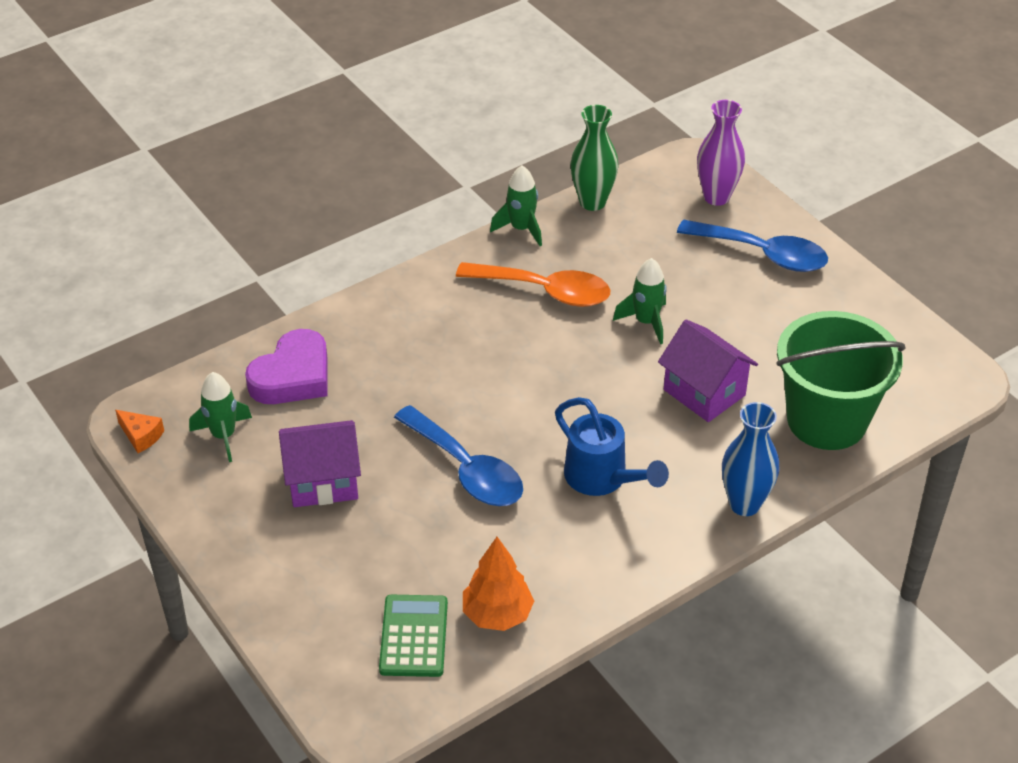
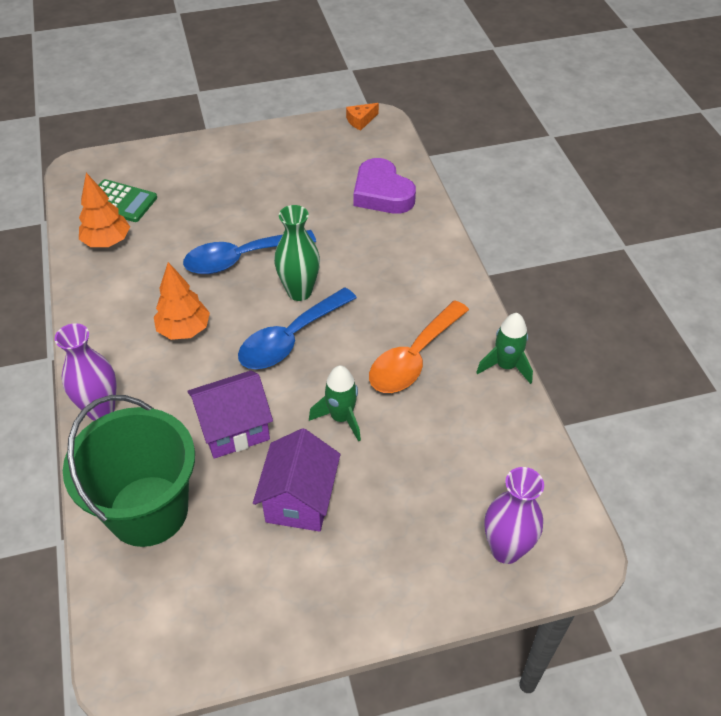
camera: 110 degrees right, 5 degrees up
(223, 436) = (341, 153): green rocket -> none
(323, 481) = (273, 188): purple house -> purple house (299, 500)
(592, 202) = (529, 433): green vase -> green vase (299, 292)
(602, 478) = (184, 330): blue watering can -> orange tree
(744, 504) = (101, 410): blue vase -> purple vase
(763, 254) = (396, 556): blue spoon -> blue spoon (290, 339)

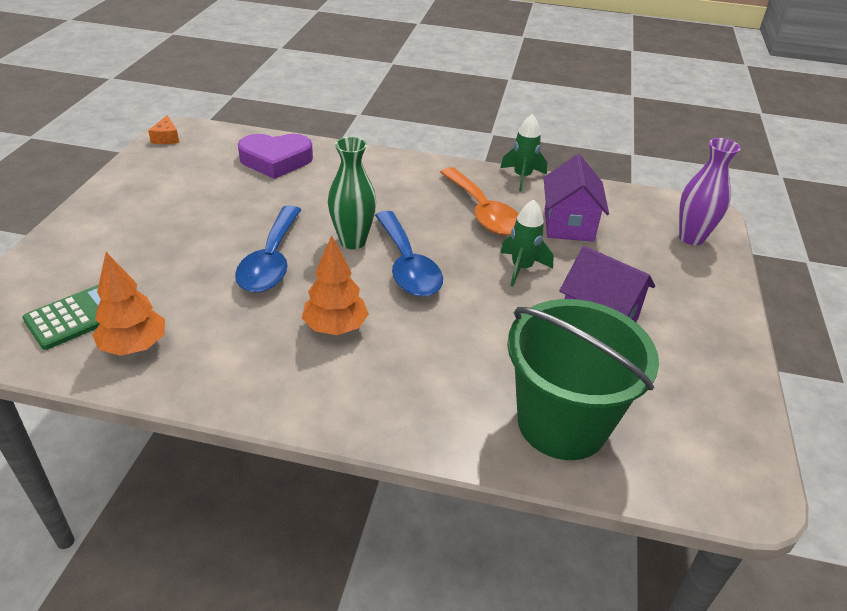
camera: 65 degrees left, 10 degrees down
(101, 410) = (400, 424): purple vase -> none
(234, 429) = (493, 333): purple house -> purple house (568, 225)

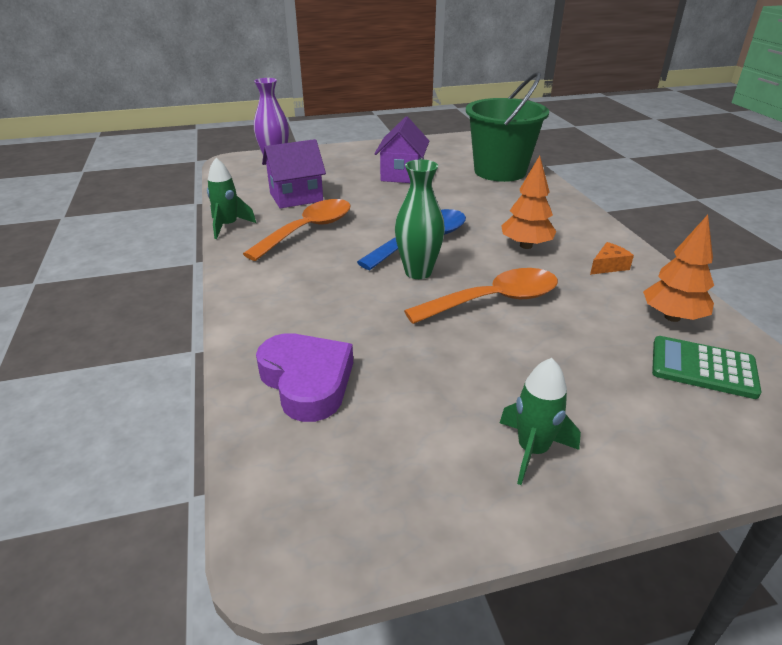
camera: 115 degrees left, 5 degrees down
(166, 138) = (323, 550): orange cheese -> orange cheese (608, 266)
(271, 261) = (494, 300): blue spoon -> orange spoon
(521, 268) = (374, 202): green rocket -> green rocket (532, 450)

